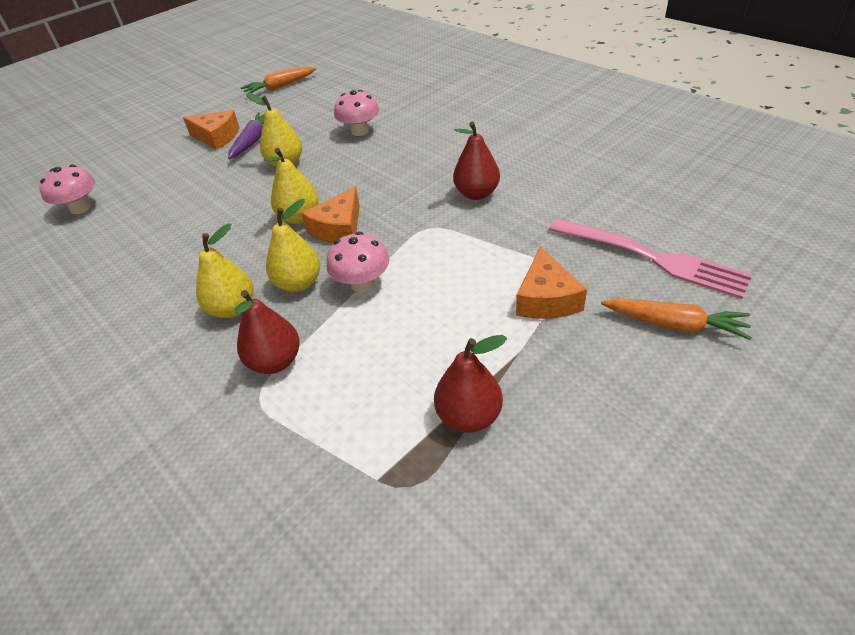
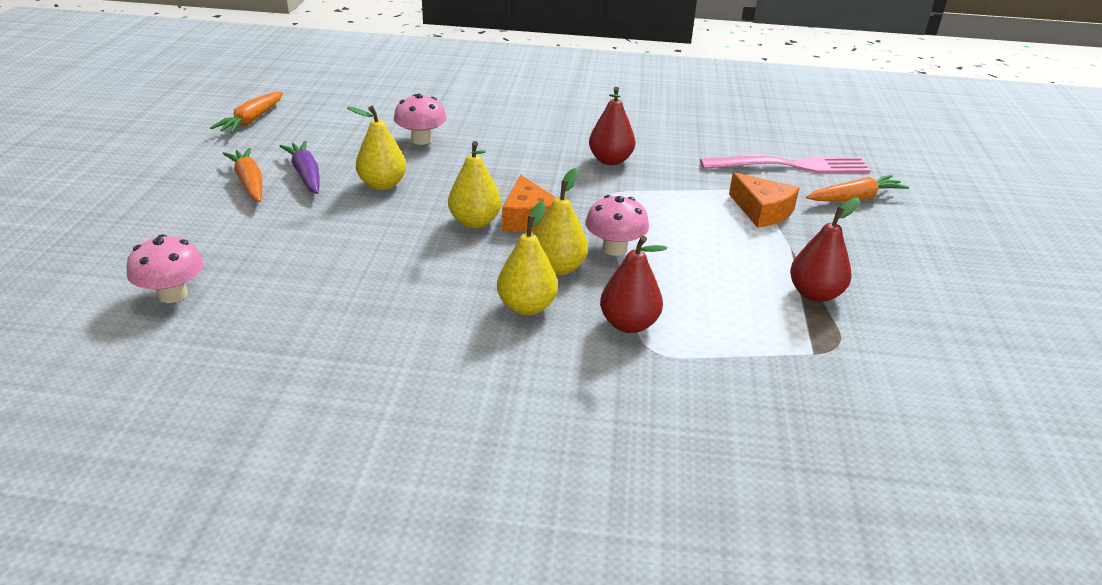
camera: 45 degrees left, 10 degrees down
(217, 137) = (249, 182): orange cheese -> orange carrot

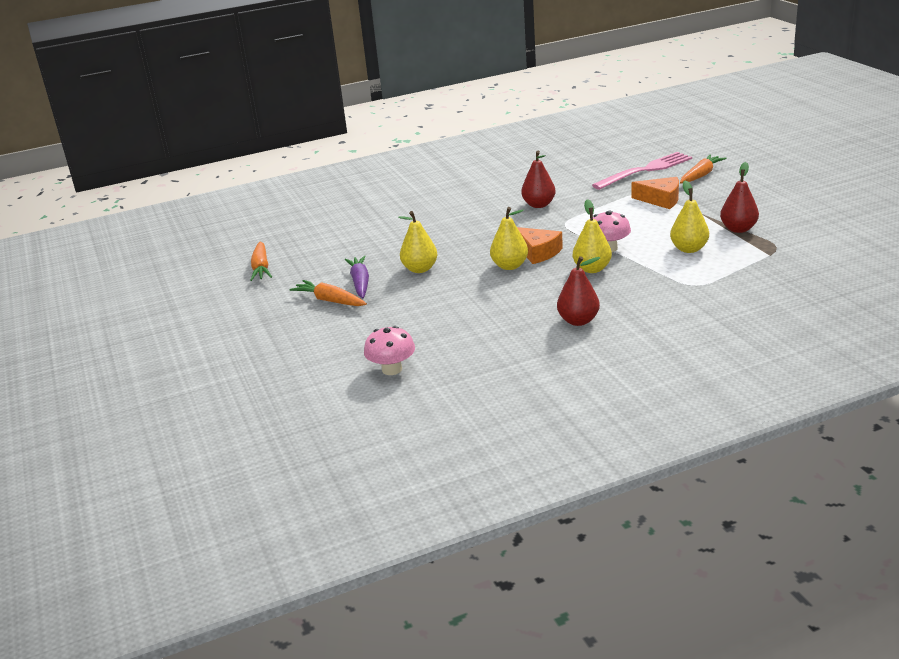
camera: 25 degrees left, 5 degrees down
(306, 175) = (360, 283): purple carrot -> purple carrot turned 45 degrees clockwise
(421, 140) = (401, 236): pink mushroom -> none
(526, 307) = (603, 293): yellow pear -> yellow pear (689, 249)
(629, 324) = (666, 279): red pear -> red pear (578, 321)

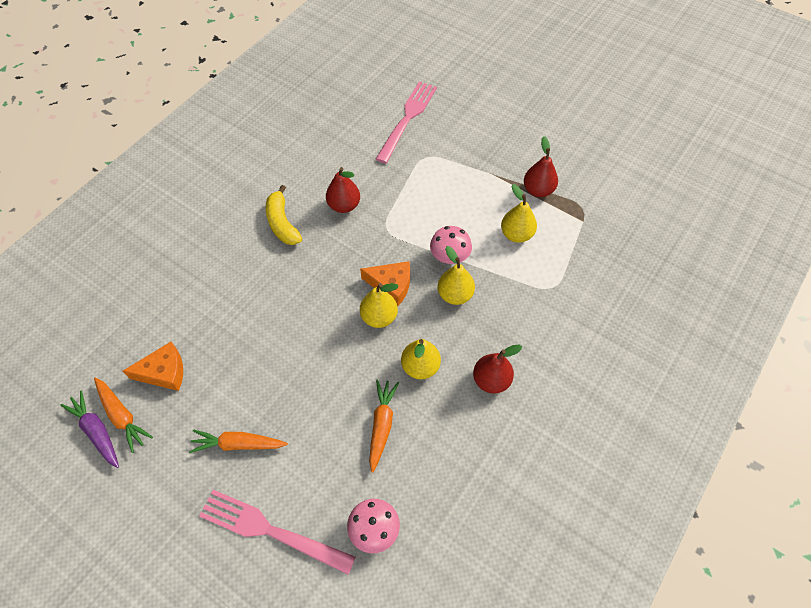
camera: 35 degrees left, 30 degrees up
(311, 347) = (271, 531): none -> pink fork
(360, 283) = (250, 401): purple carrot -> purple carrot (96, 431)
(420, 269) = (296, 354): yellow pear -> yellow pear (420, 367)
(476, 204) = (282, 223): none -> yellow banana
(661, 200) = (449, 163): orange cheese -> orange cheese (164, 372)
(701, 175) = (460, 113): orange carrot -> orange carrot (381, 425)

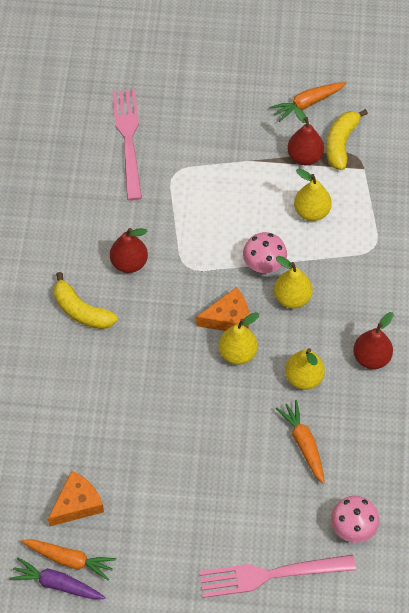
camera: 30 degrees left, 0 degrees up
(238, 444) = (192, 525): orange carrot -> orange carrot (307, 103)
(575, 193) = (341, 143): none -> yellow banana

